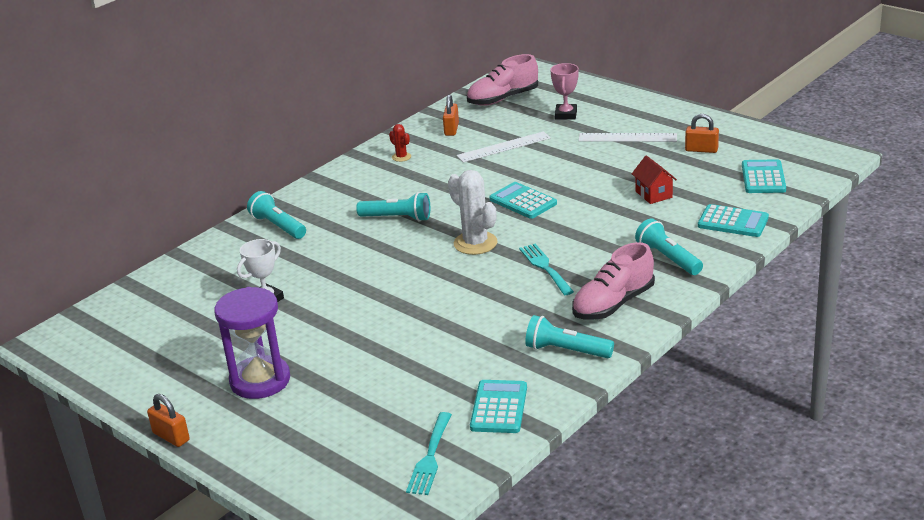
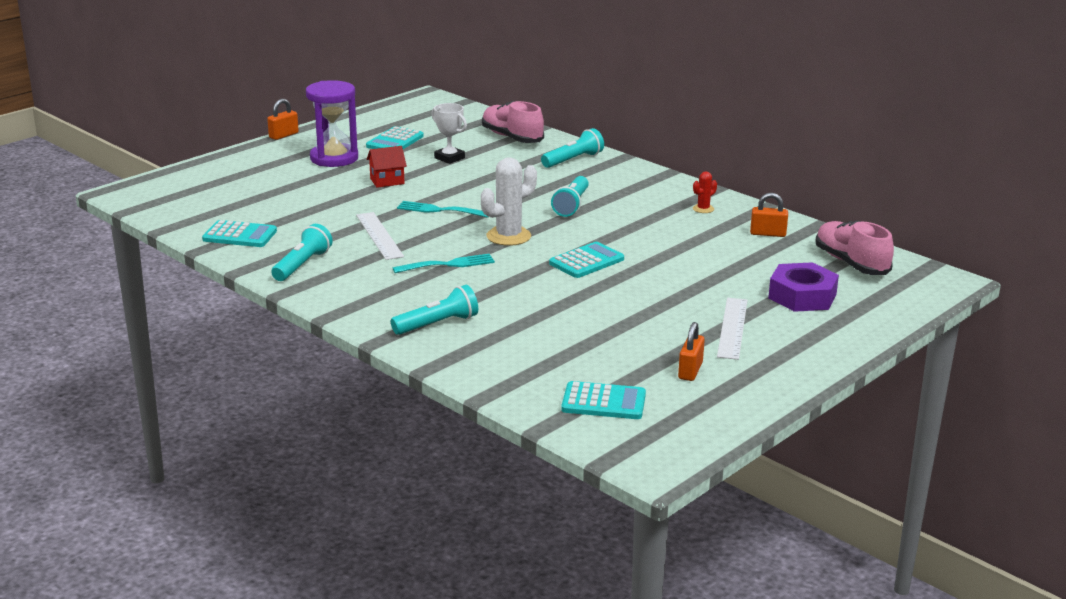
camera: 90 degrees right, 5 degrees down
(430, 457) = (196, 210): turquoise fork -> turquoise fork (439, 210)
(503, 147) = (718, 258): white ruler -> white ruler (379, 235)
(566, 115) = (802, 296): pink trophy -> purple nut
(613, 304) = (366, 290): pink shoe -> pink shoe (512, 138)
(653, 194) = (581, 330): red house -> red house (387, 181)
(733, 222) = (500, 369): turquoise calculator -> turquoise calculator (395, 141)

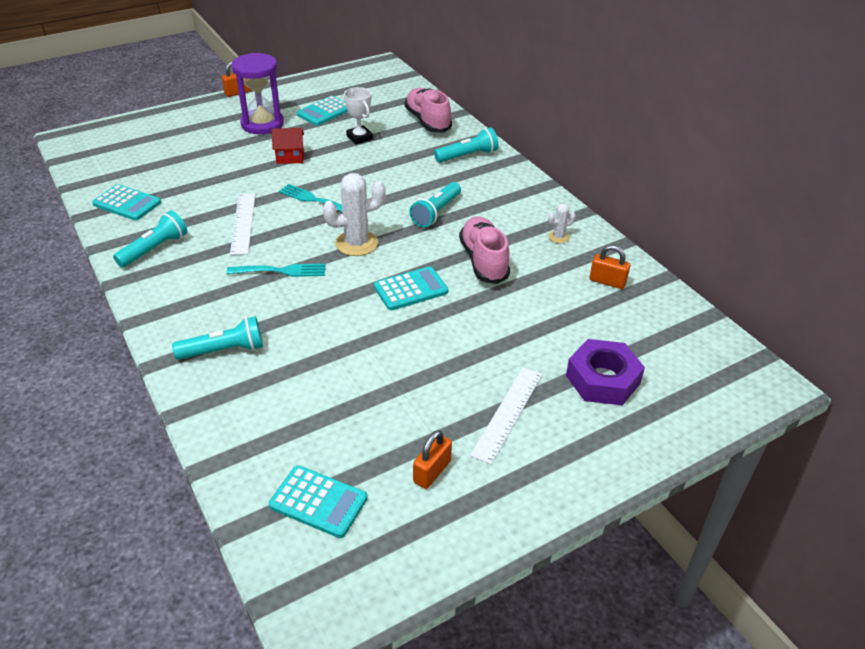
camera: 15 degrees right, 15 degrees up
(703, 209) = (558, 237): red cactus -> white cactus
(851, 263) = (676, 339): pink shoe -> pink shoe (483, 261)

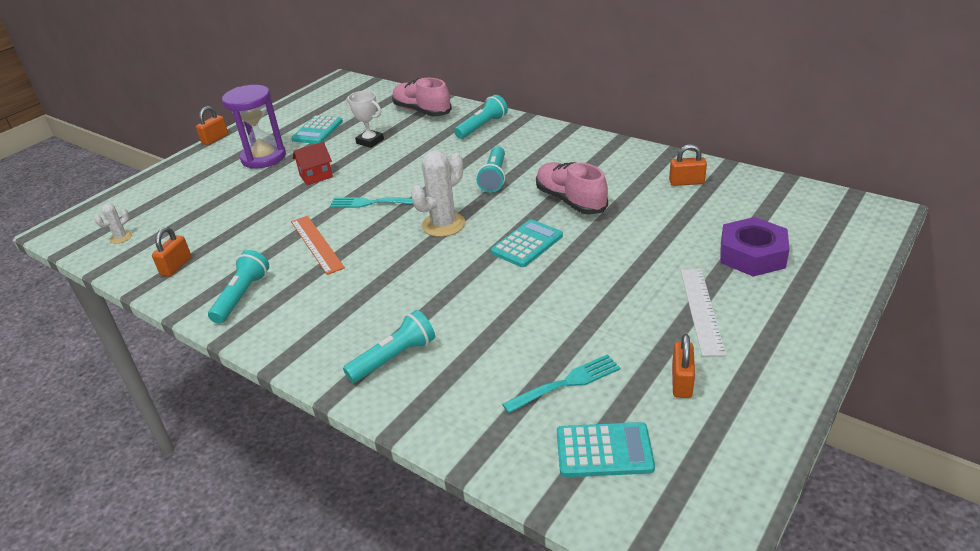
camera: 20 degrees left, 5 degrees down
(127, 203) = (176, 266): turquoise calculator -> orange padlock
(243, 223) = (316, 244): white ruler -> orange ruler
(281, 271) = (391, 270): turquoise fork -> turquoise fork (567, 383)
(558, 237) = (616, 163): white cactus -> white cactus (121, 237)

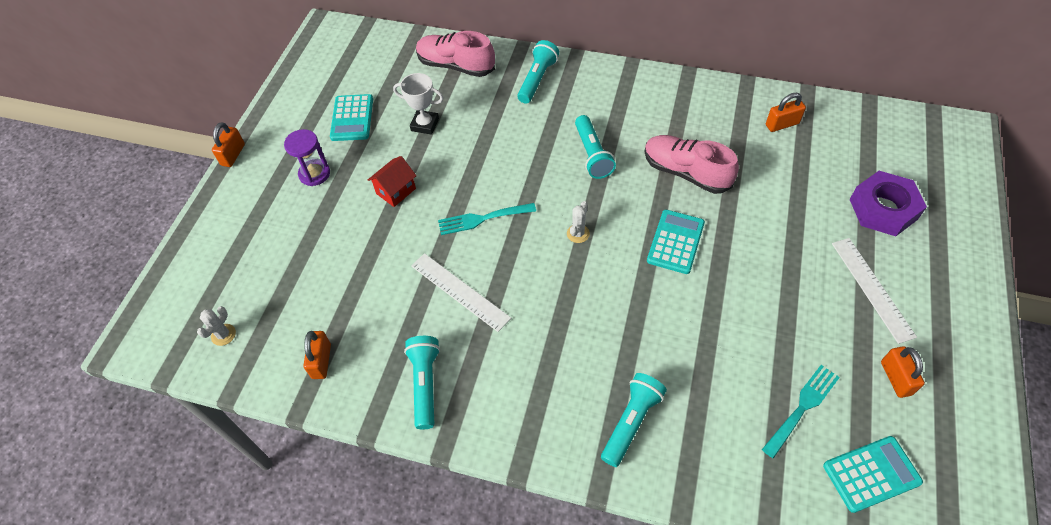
camera: 20 degrees left, 20 degrees up
(263, 158) = (314, 174): purple hourglass -> purple hourglass, size x0.61
(316, 244) = (460, 291): orange ruler -> white ruler
(443, 225) = (578, 233): white cactus -> white cactus, size x0.50

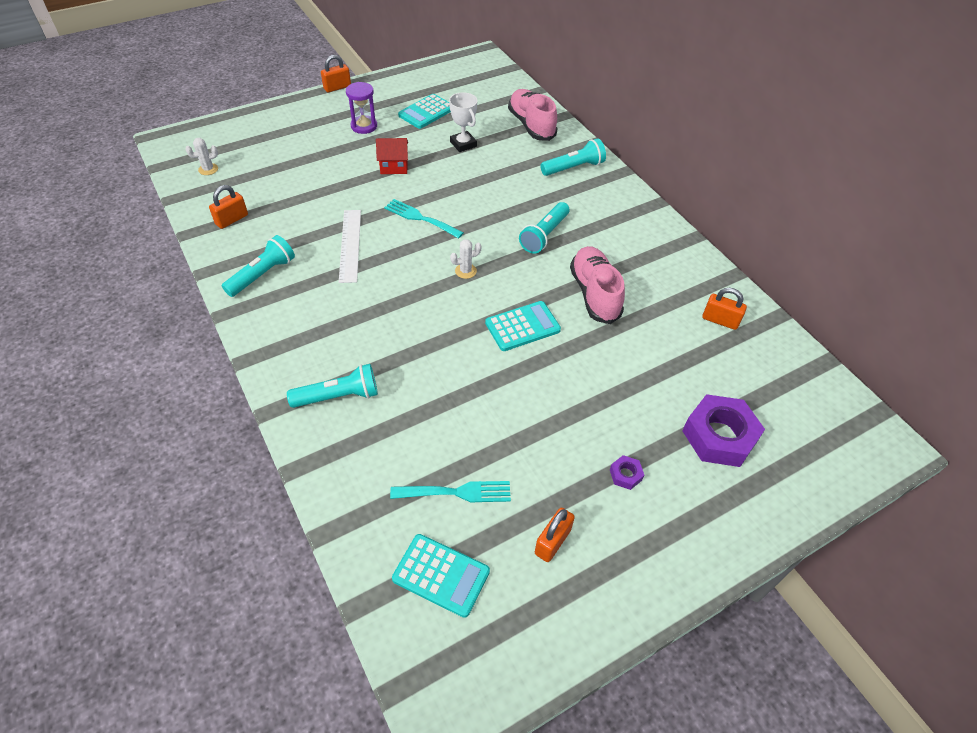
camera: 40 degrees right, 5 degrees down
(872, 288) = (625, 475): white ruler -> purple nut

